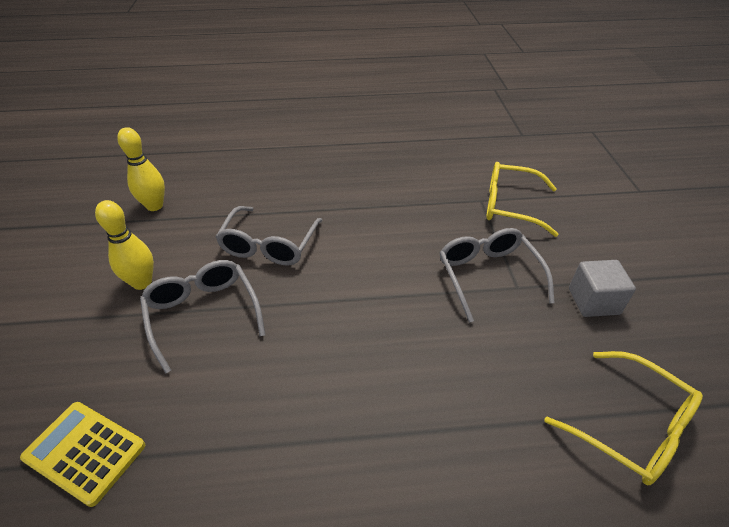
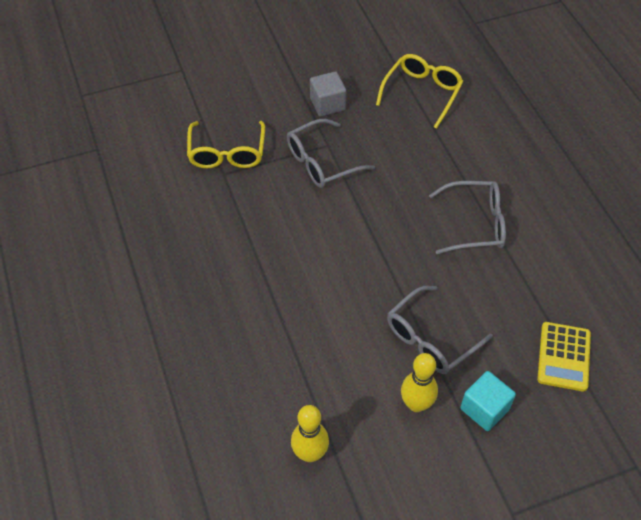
camera: 105 degrees left, 10 degrees up
(92, 337) = (484, 409): none -> turquoise cube
(269, 245) = (335, 320): grey glasses -> grey glasses (474, 224)

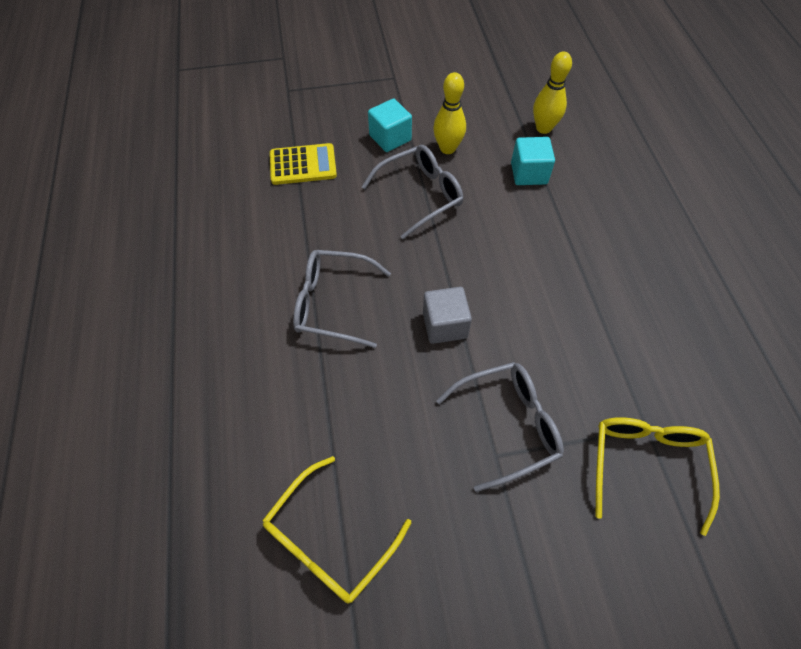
camera: 170 degrees left, 5 degrees up
(323, 383) = (528, 173): none -> turquoise cube
(327, 104) = (488, 541): grey cube -> grey cube (444, 325)
(564, 357) = (303, 165): yellow calculator -> yellow calculator turned 60 degrees clockwise

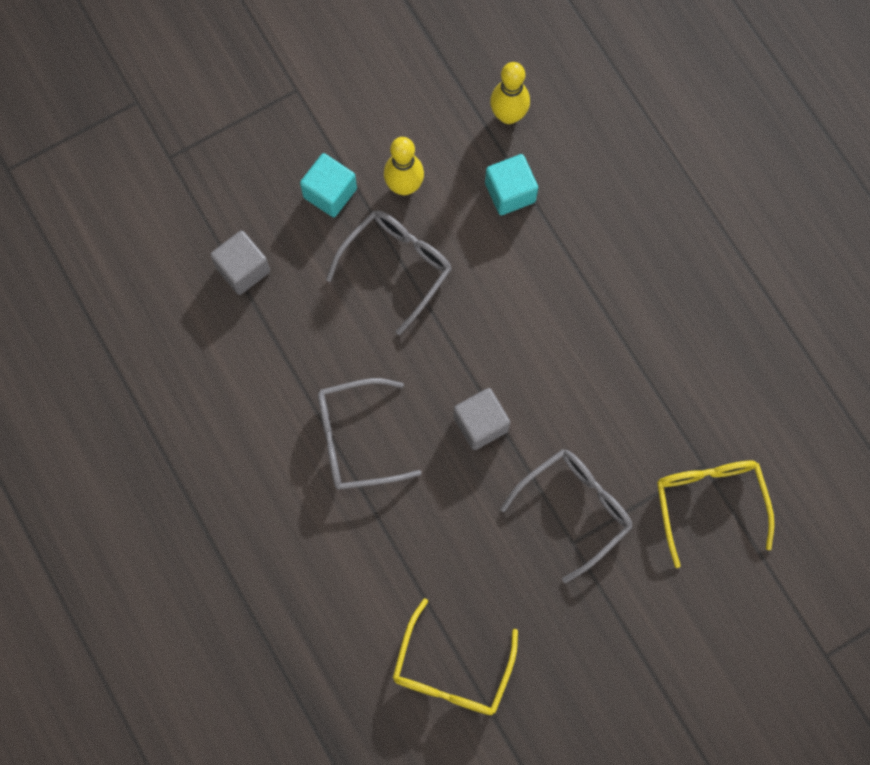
camera: 20 degrees left, 15 degrees up
(303, 165) = (243, 269): yellow calculator -> grey cube

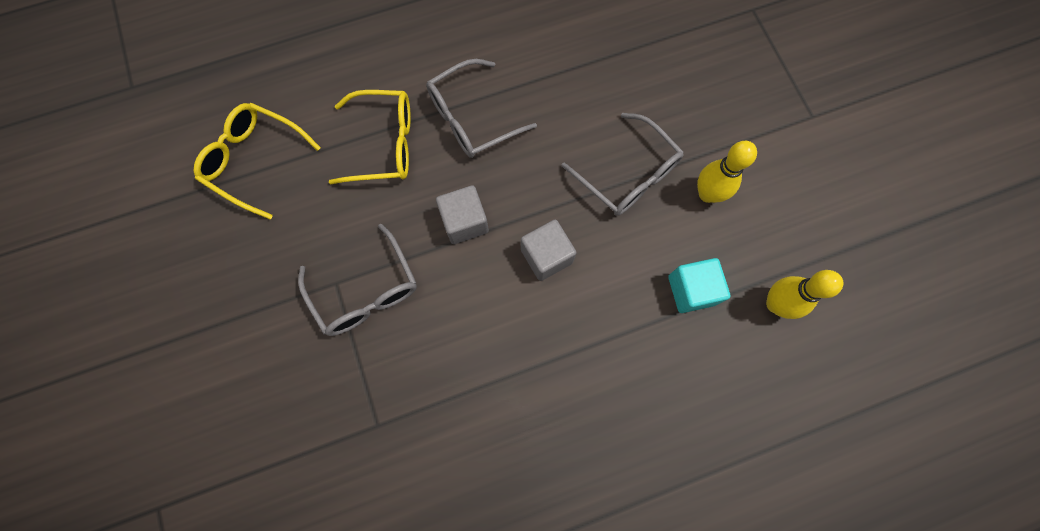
camera: 100 degrees right, 0 degrees up
(243, 269) = (642, 51): grey cube -> grey cube (546, 256)
(330, 193) = (707, 129): turquoise cube -> none
(357, 439) = (472, 118): grey glasses -> grey glasses turned 120 degrees counterclockwise
(709, 503) = (338, 423): yellow glasses -> yellow glasses (383, 144)

